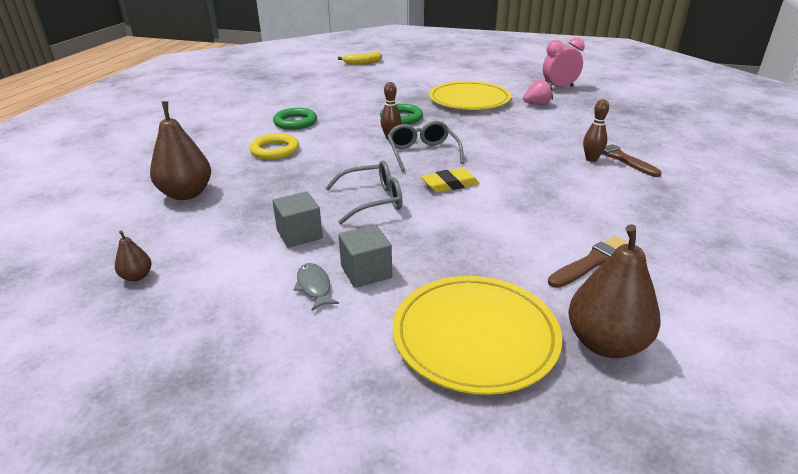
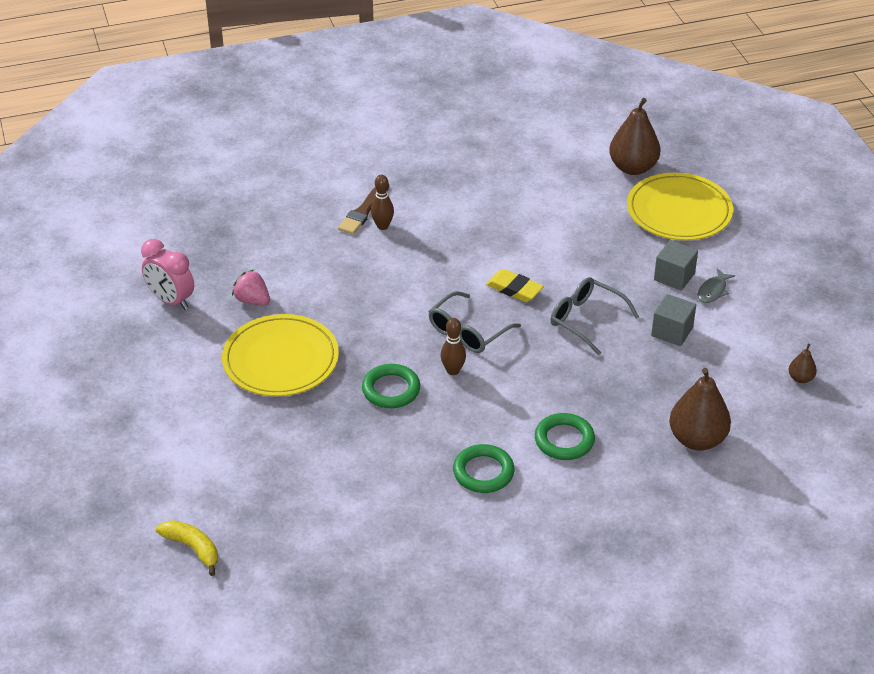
camera: 125 degrees left, 10 degrees up
(275, 150) = (564, 440): yellow ring -> green ring
(592, 262) = (556, 189): brown brush -> none

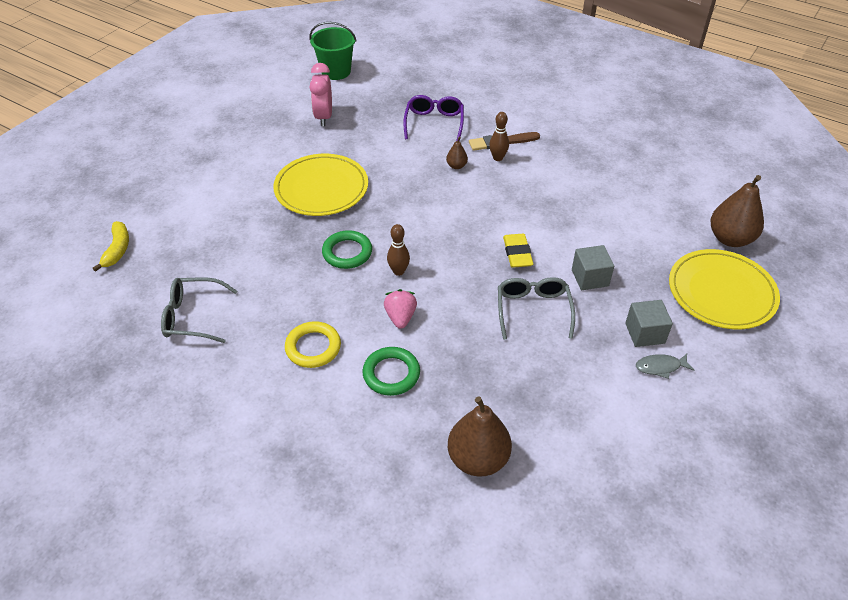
camera: 50 degrees right, 5 degrees up
(104, 251) = (336, 71): none -> green bucket
(252, 300) = (361, 146): pink strawberry -> pink strawberry (400, 317)
(281, 234) = (434, 123): none -> purple glasses
(468, 331) = (446, 256): grey glasses -> grey glasses (193, 316)
(483, 472) = (313, 347): green ring -> yellow ring
(672, 332) = (582, 369): grey cube -> grey cube (590, 278)
(800, 378) = (631, 491): brown pear -> brown pear (456, 166)

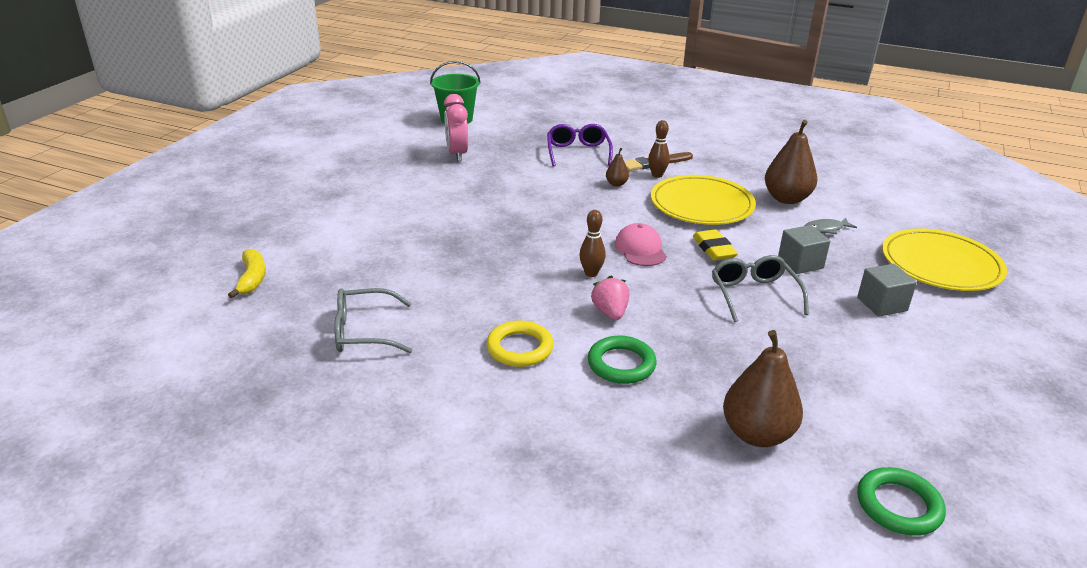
camera: 10 degrees left, 15 degrees down
(321, 188) = (476, 210): yellow plate -> yellow plate (701, 205)
(347, 252) = (526, 262): green ring -> green ring (898, 506)
(451, 247) = (640, 249): none -> pink cap
(660, 367) = (914, 331): grey fish -> grey fish (826, 229)
(730, 239) = (924, 222): brown pear -> brown pear (786, 199)

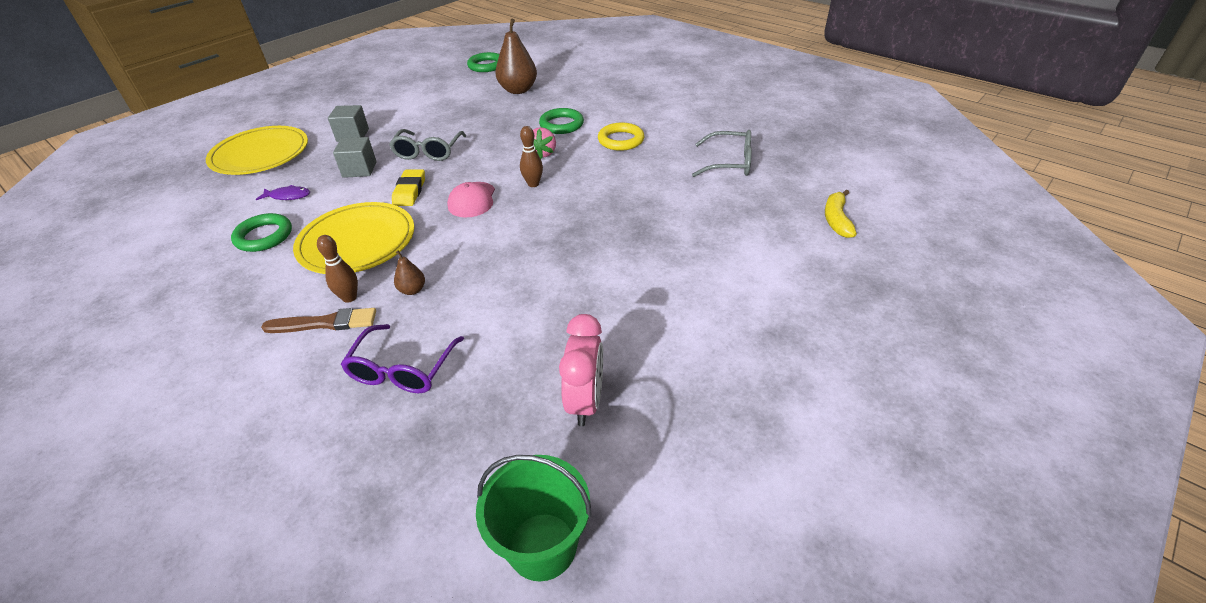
camera: 160 degrees left, 10 degrees up
(786, 199) = (264, 236): brown pear -> green ring
(826, 229) = (288, 196): grey fish -> purple fish

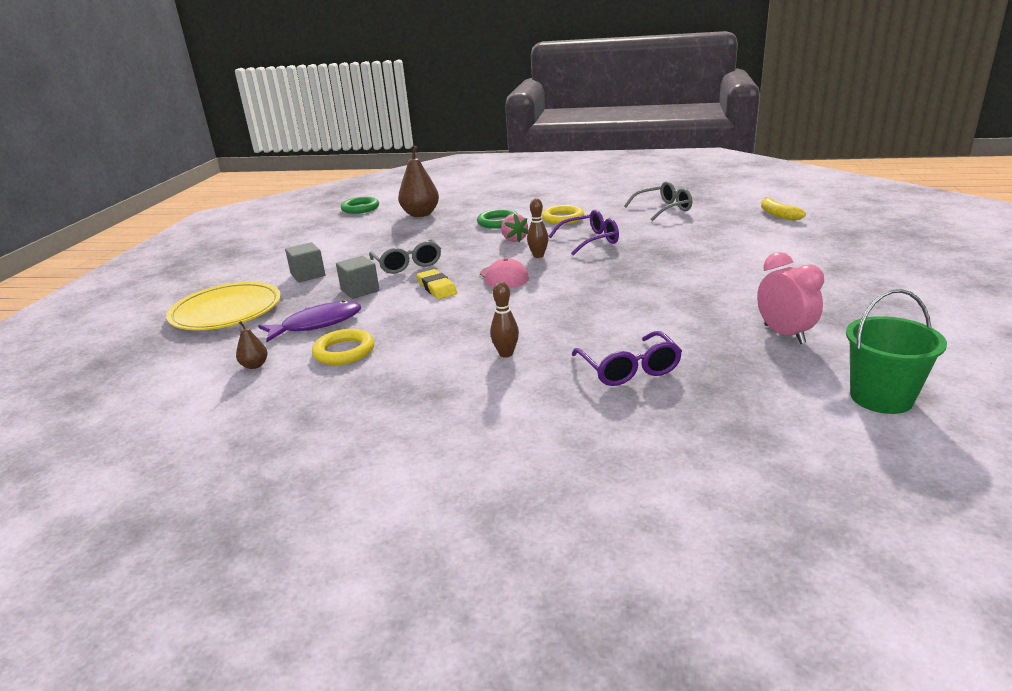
camera: 30 degrees left, 15 degrees down
(264, 236) = (344, 351): green ring -> yellow ring
(288, 196) = (317, 324): purple fish -> purple fish, size x1.77
(325, 323) = (513, 372): brown brush -> none
(357, 242) = (447, 326): yellow plate -> none
(412, 290) = (552, 332): brown pear -> brown pear (255, 365)
(601, 182) = (590, 241): none -> purple glasses

